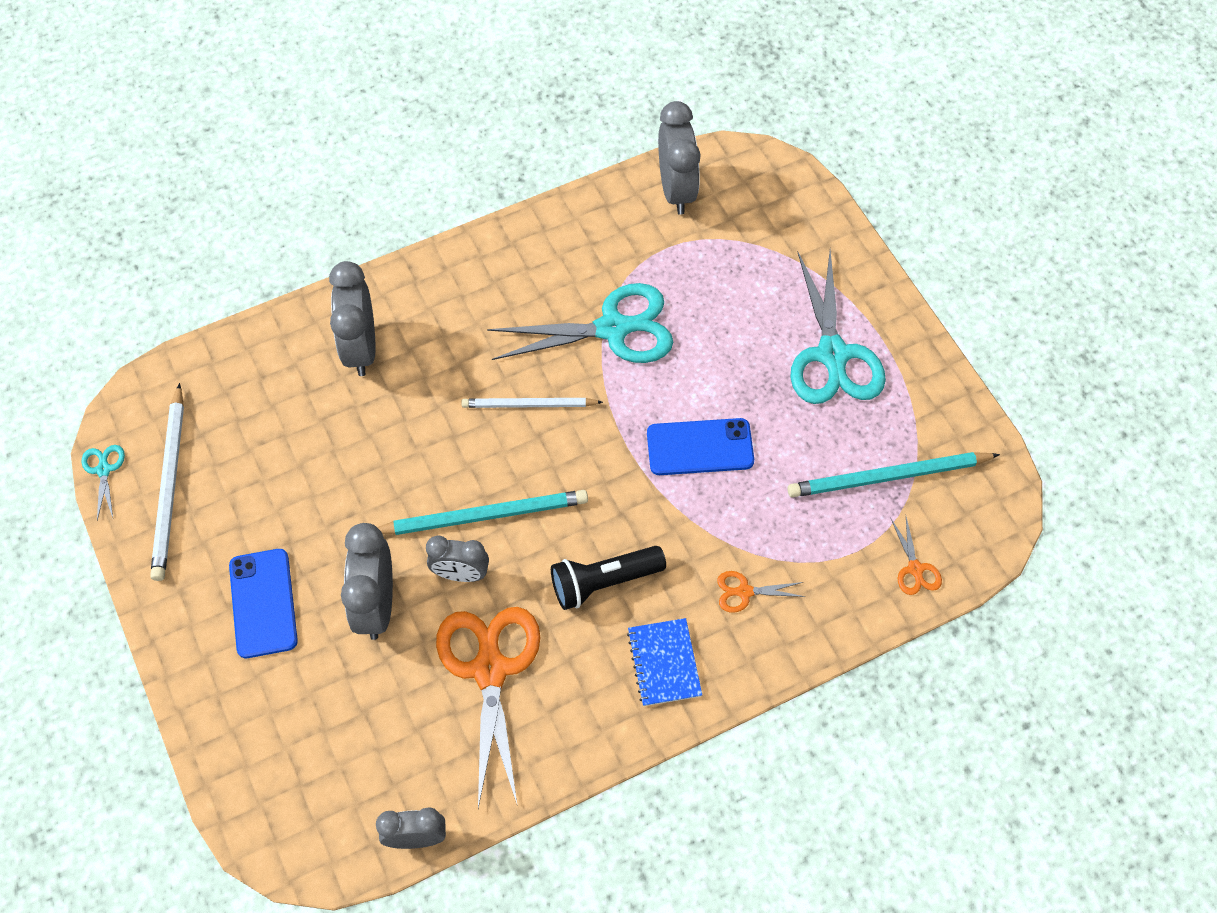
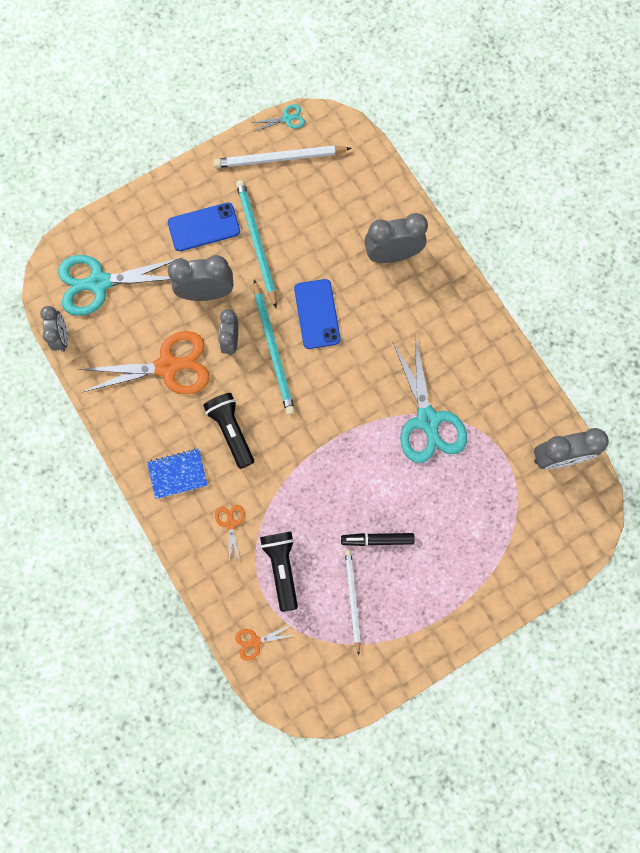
camera: 85 degrees right, 15 degrees up
(529, 405) = (359, 369): white pencil -> white pencil (352, 599)
(700, 447) = (337, 487): blue phone -> blue phone (317, 314)
(776, 404) = (377, 539): none -> black marker
(811, 527) = (282, 567): none -> black flashlight
(832, 354) = (424, 580): turquoise scissors -> turquoise scissors (99, 283)
(888, 477) = (326, 622): turquoise pencil -> turquoise pencil (256, 242)

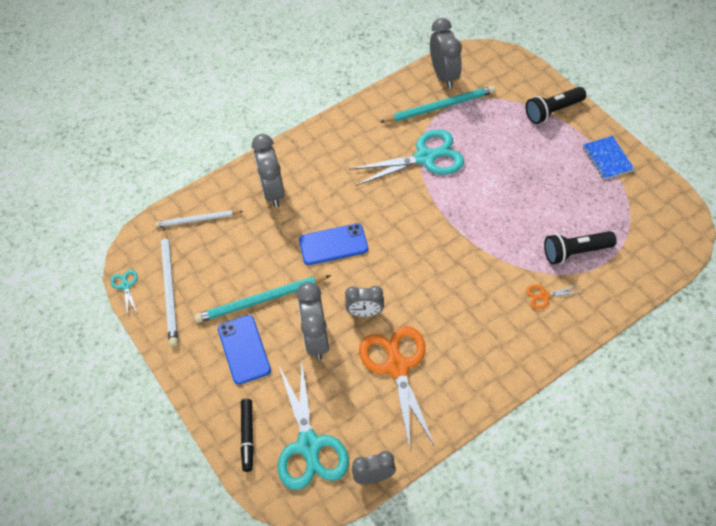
camera: 90 degrees left, 20 degrees down
(177, 474) = (505, 345): blue notebook -> blue notebook (607, 158)
(231, 431) = (455, 304): black flashlight -> black flashlight (552, 111)
(255, 641) = (645, 266): orange scissors -> none
(273, 350) = (371, 276): turquoise pencil -> turquoise pencil (440, 107)
(352, 599) = (589, 199): white pencil -> white pencil (197, 220)
(377, 539) = (535, 186): black marker -> black marker (248, 436)

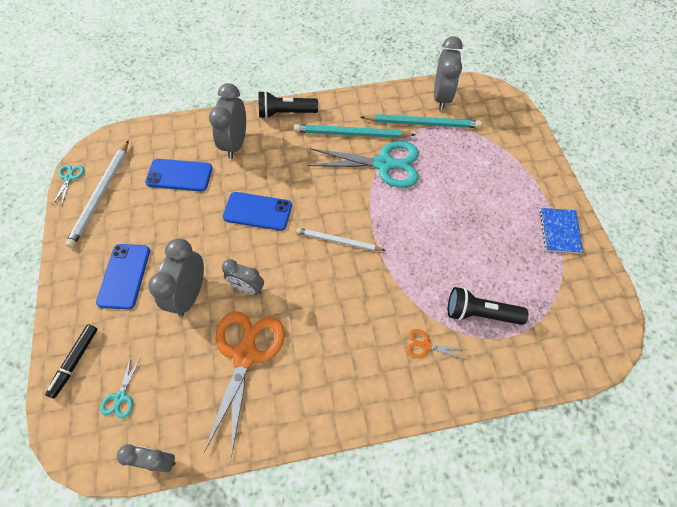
camera: 20 degrees right, 5 degrees up
(197, 220) = (160, 144): white pencil -> white pencil (338, 241)
(236, 241) = (179, 175): none -> blue phone
(261, 300) = (166, 237): turquoise pencil -> turquoise pencil (351, 134)
(309, 445) = (121, 397): turquoise scissors -> turquoise scissors, size x0.44
(552, 111) = (527, 165): black flashlight -> black flashlight (285, 113)

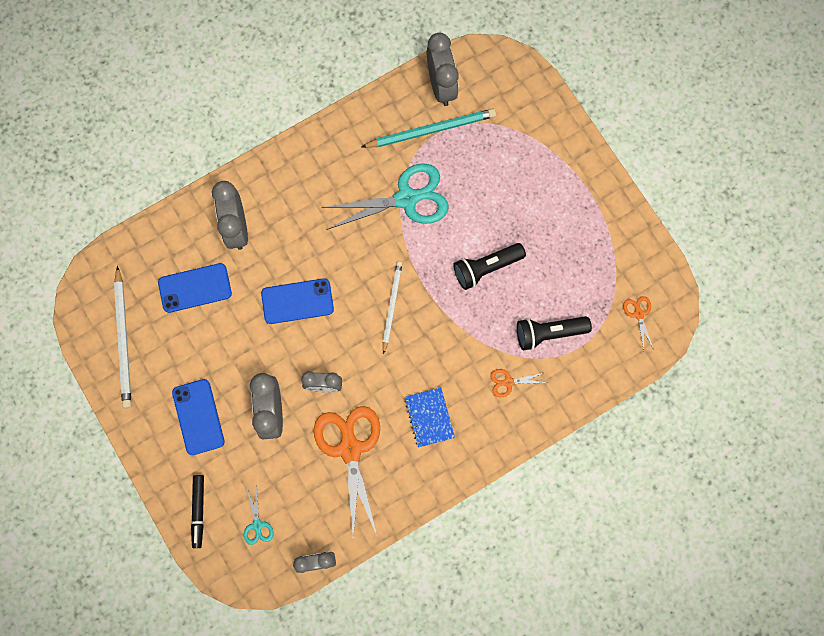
camera: 20 degrees left, 15 degrees up
(69, 178) = (77, 332): turquoise scissors -> none
(285, 113) = (274, 168): black flashlight -> black flashlight (486, 268)
(338, 241) = (392, 306): white pencil -> white pencil turned 105 degrees clockwise
(351, 134) = (358, 171): turquoise pencil -> none
(560, 231) = (604, 218): blue notebook -> blue notebook (429, 417)
(577, 326) = (638, 314): none -> orange scissors

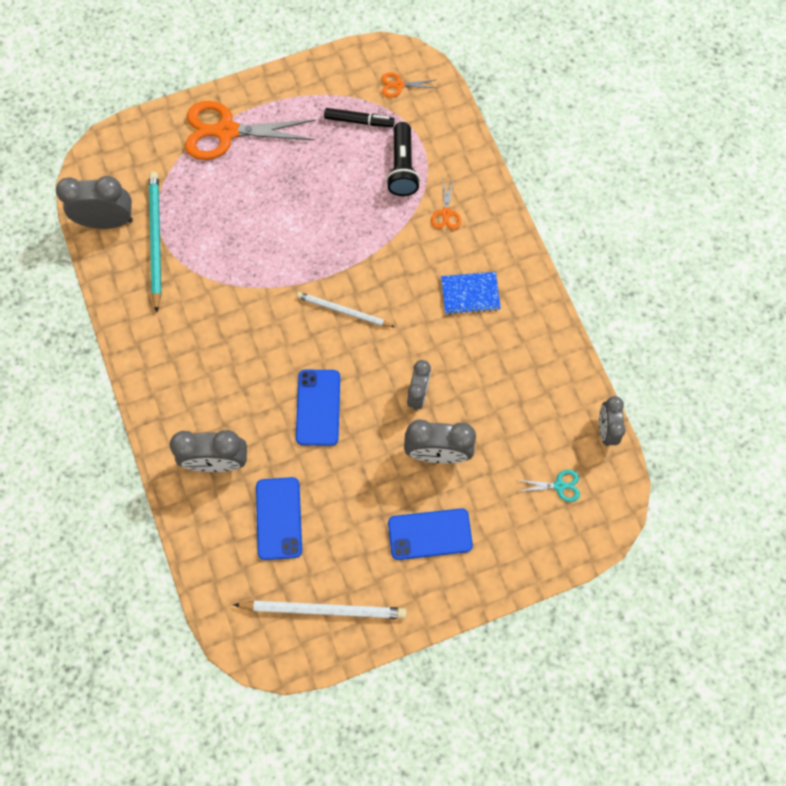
camera: 80 degrees left, 5 degrees down
(198, 511) = (536, 547): black marker -> black marker (359, 121)
(350, 449) = (491, 377): orange scissors -> orange scissors (226, 132)
(406, 199) = (227, 277): turquoise scissors -> none
(486, 268) = (322, 213): black flashlight -> none

